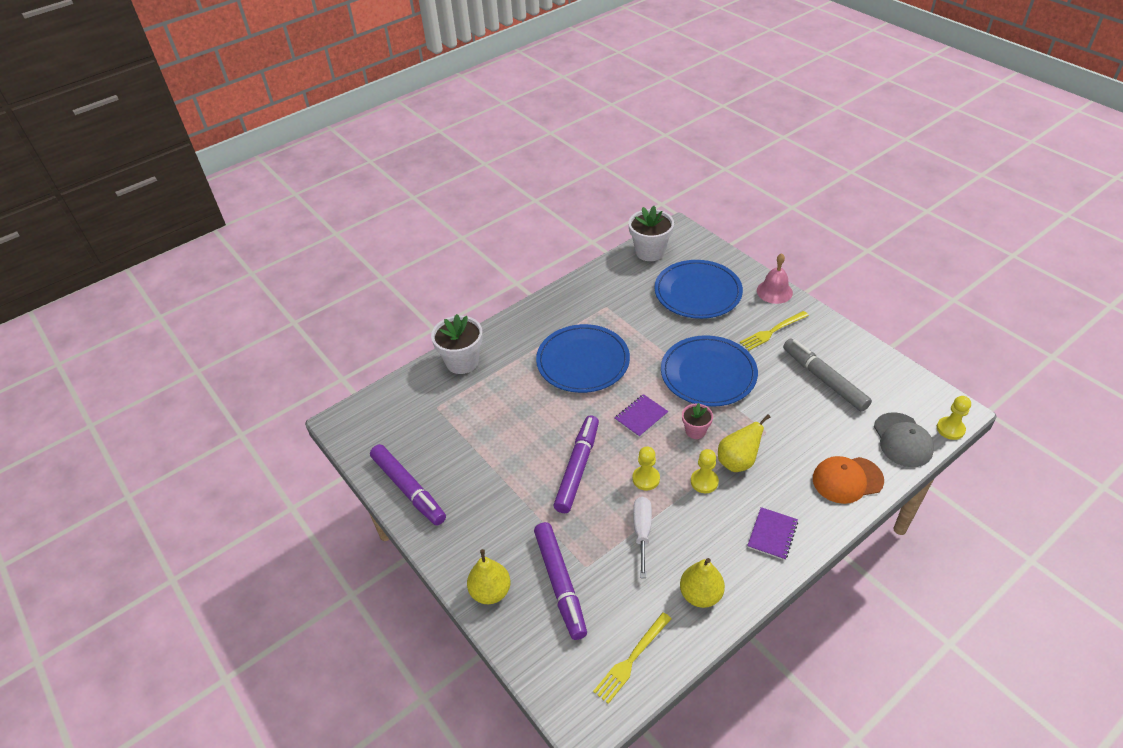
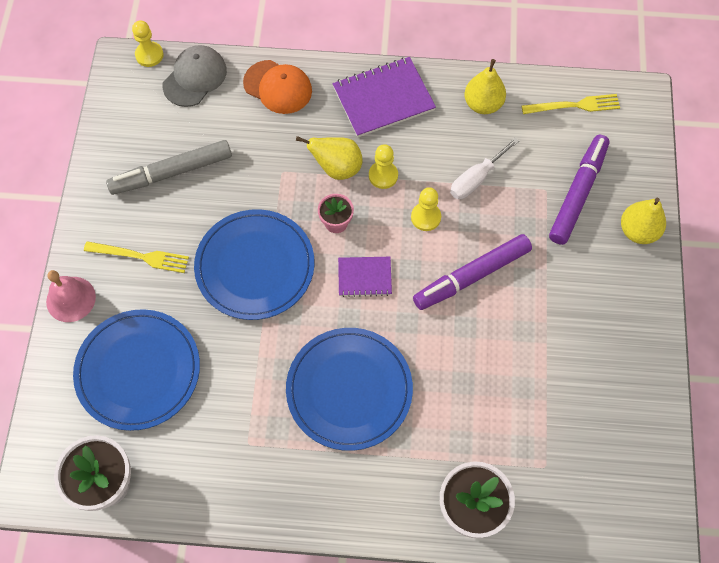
camera: 140 degrees left, 20 degrees up
(408, 489) = (642, 387): purple marker -> none
(772, 534) = (383, 98): purple notebook -> purple notebook, size x1.75
(824, 379) = (171, 172): grey marker -> grey marker turned 60 degrees clockwise

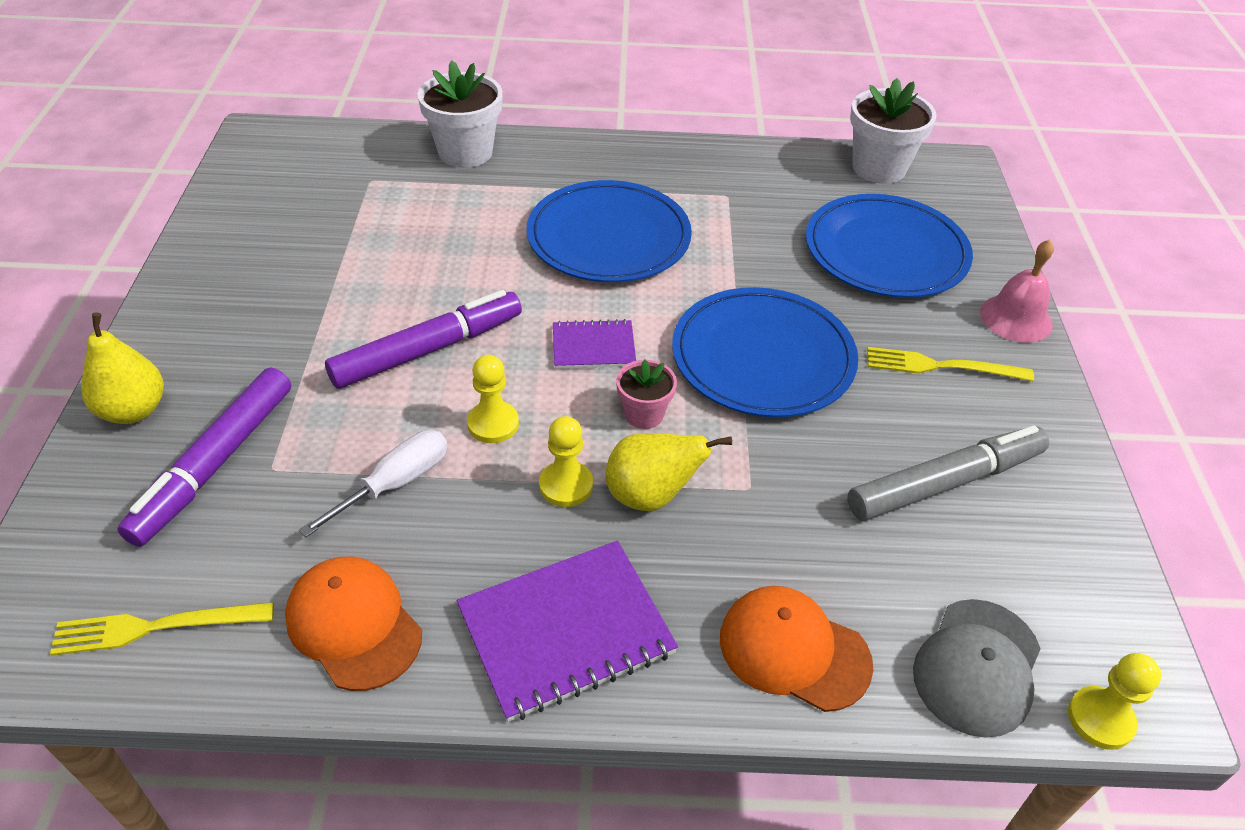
camera: 175 degrees right, 20 degrees down
(483, 104) = (354, 625): yellow pear -> orange cap

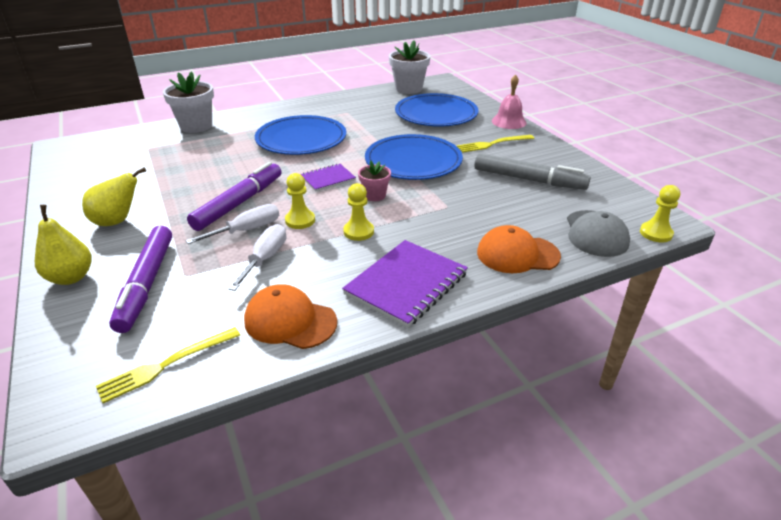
camera: 25 degrees left, 10 degrees down
(405, 413) = (247, 230): none -> white screwdriver
(651, 496) = (404, 222): yellow pear -> yellow pear (117, 221)
(945, 483) = (529, 180): grey marker -> grey marker turned 75 degrees clockwise

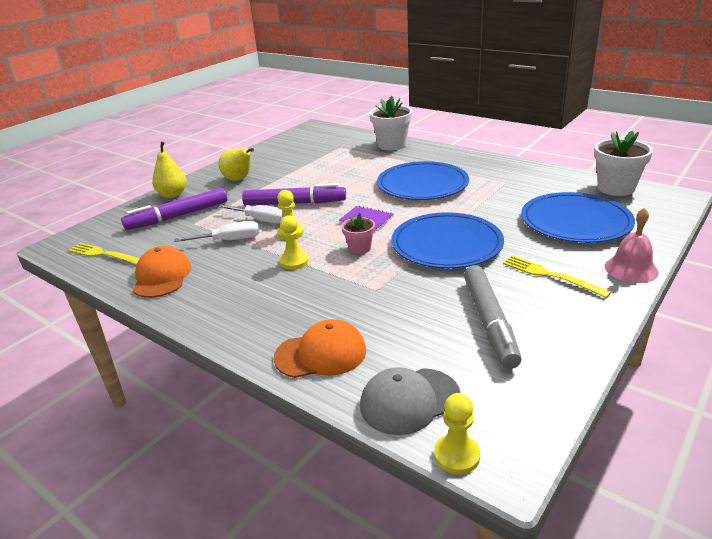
camera: 65 degrees right, 5 degrees down
(406, 284) = (232, 308): purple notebook -> none
(517, 254) = (321, 354): orange cap -> orange cap turned 105 degrees clockwise

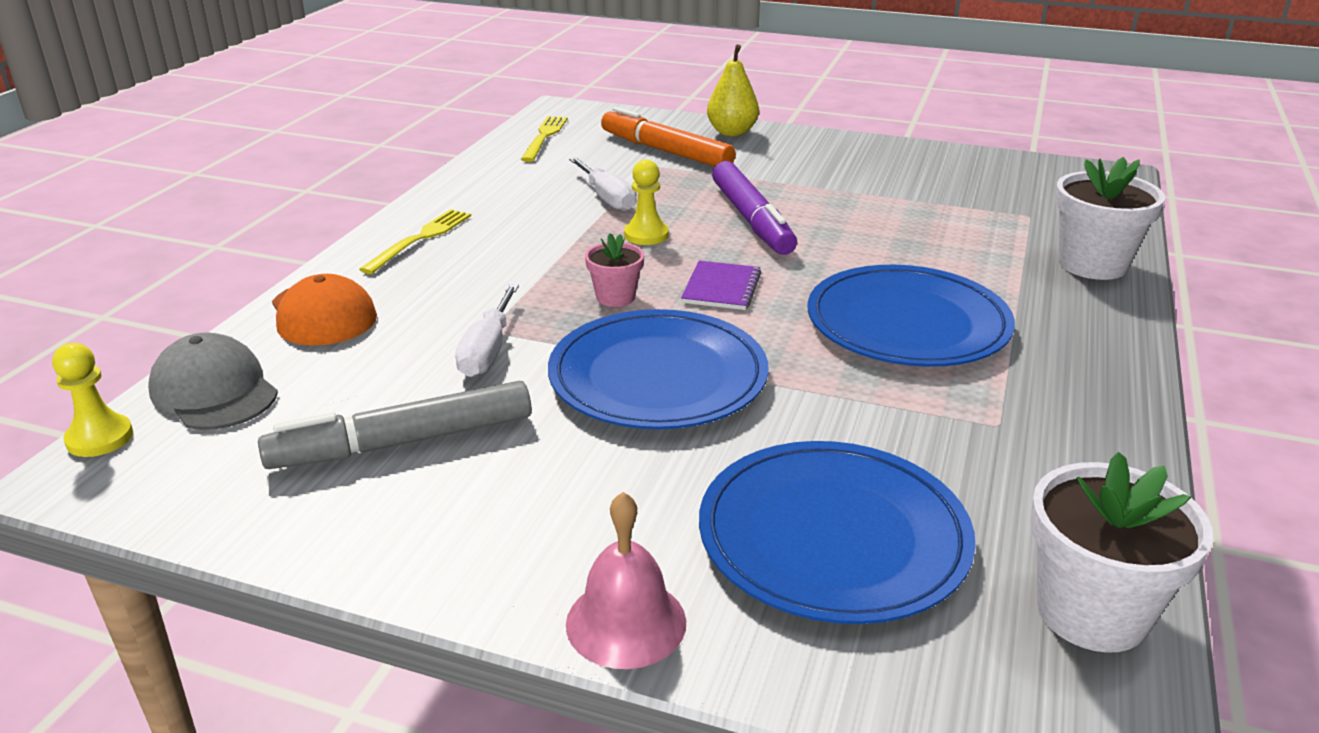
camera: 70 degrees right, 0 degrees up
(162, 276) = (498, 180): orange cap -> none
(178, 216) = (665, 151): purple marker -> orange marker
(239, 179) = (814, 162): yellow pear -> none
(261, 220) = (679, 206): white screwdriver -> white screwdriver (488, 351)
(294, 261) = (558, 254): yellow pawn -> none
(550, 275) = (570, 504): yellow fork -> yellow fork (420, 239)

